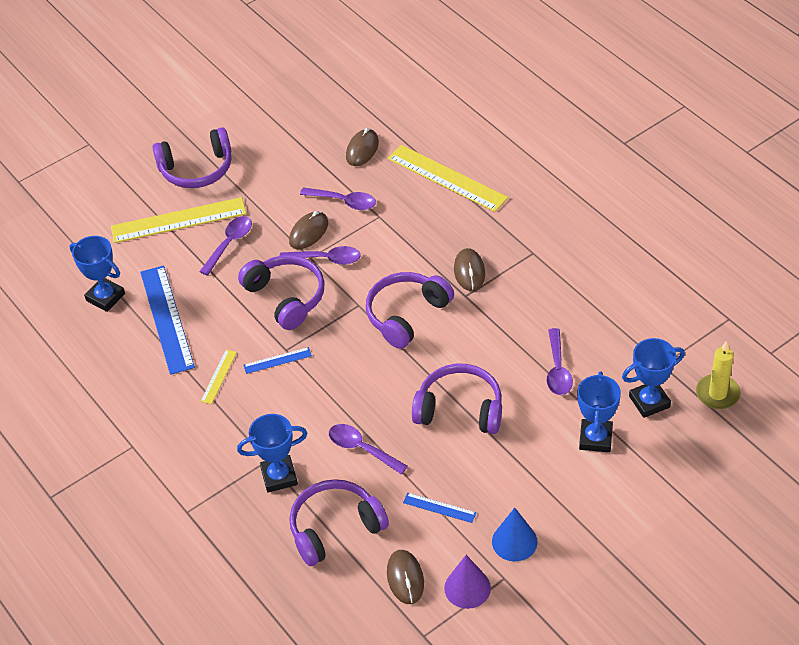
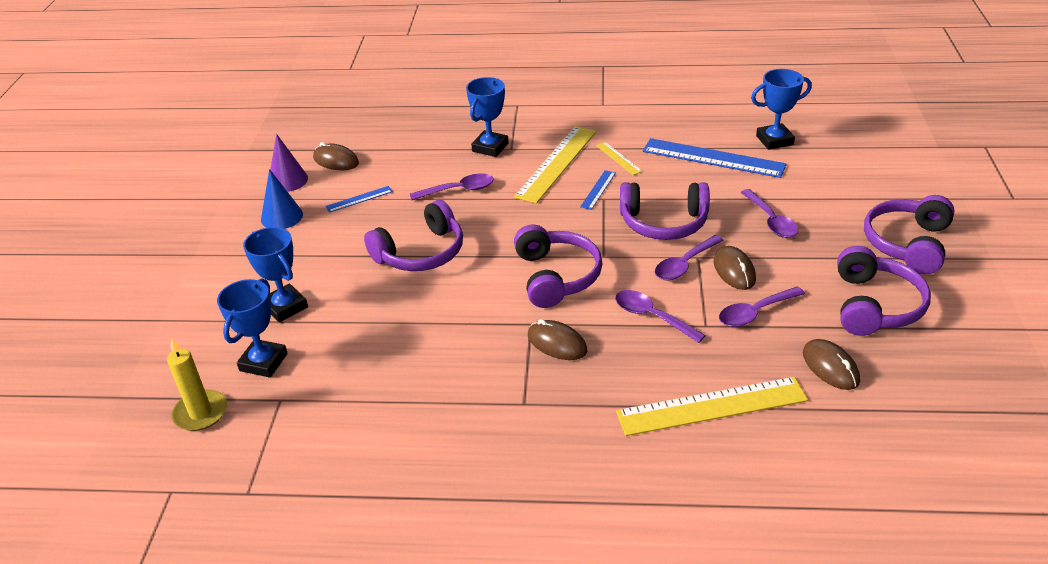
camera: 130 degrees right, 10 degrees down
(178, 220) = (836, 206): yellow ruler -> yellow ruler (556, 163)
(335, 528) = (415, 151): purple headphones -> purple headphones (875, 305)
(557, 369) = (375, 329): purple spoon -> purple spoon (652, 316)

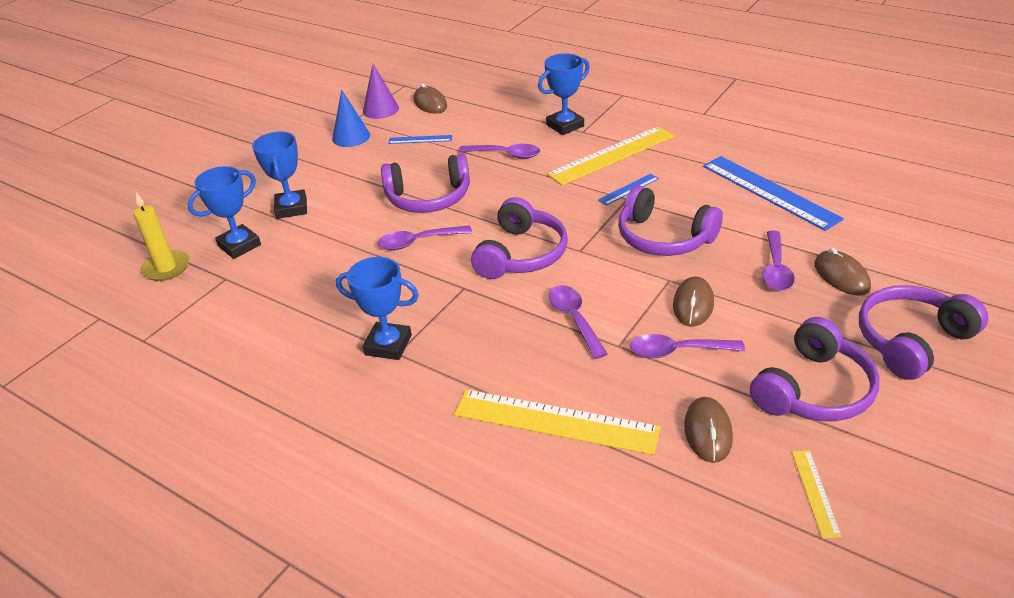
camera: 30 degrees right, 0 degrees up
(557, 343) = (469, 312): brown mouse -> brown mouse (841, 276)
(619, 158) = (674, 166): yellow ruler -> yellow ruler (815, 492)
(684, 264) = (649, 282): purple spoon -> purple spoon (418, 242)
(774, 140) = (852, 192): blue trophy -> blue trophy (388, 345)

